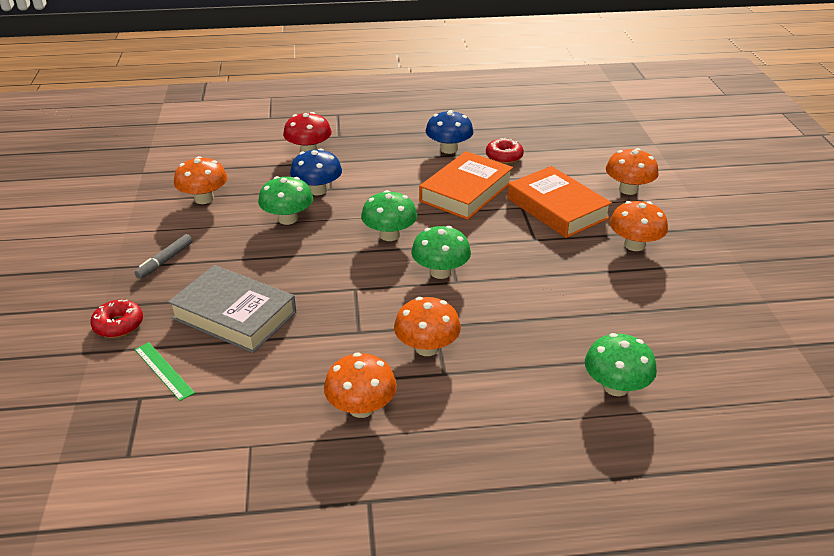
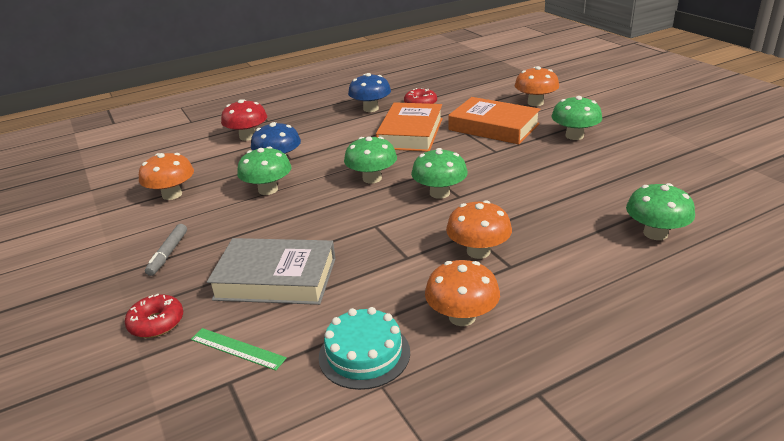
camera: 20 degrees left, 5 degrees down
(256, 412) = (364, 354): none -> turquoise cake
(634, 245) = (574, 136): orange mushroom -> green mushroom

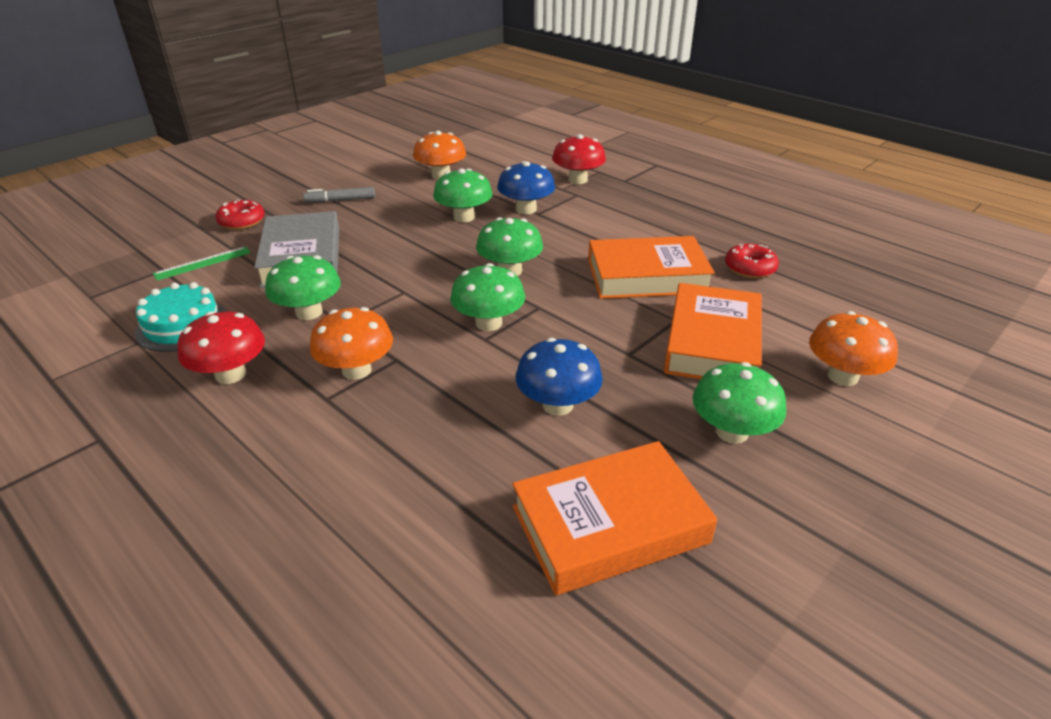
camera: 70 degrees right, 5 degrees up
(237, 348) = (203, 263): green ruler -> green ruler turned 45 degrees clockwise
(371, 109) = (704, 235): blue mushroom -> blue mushroom (557, 405)
(462, 317) = (230, 374): orange mushroom -> red mushroom
(643, 177) = (609, 524): none -> orange book
(655, 233) = (421, 539): green mushroom -> green mushroom (309, 312)

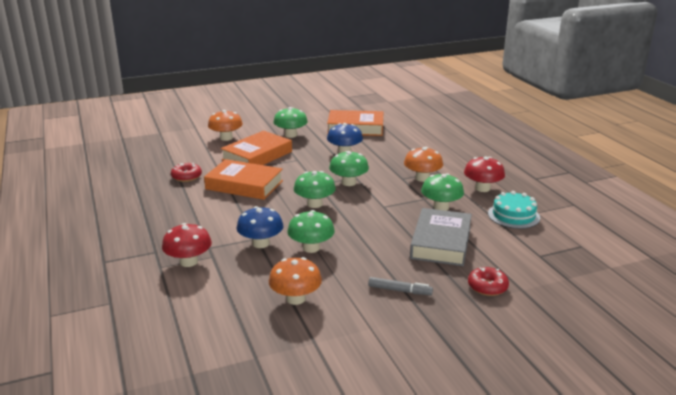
camera: 155 degrees left, 10 degrees down
(203, 263) = (511, 254): green ruler -> none

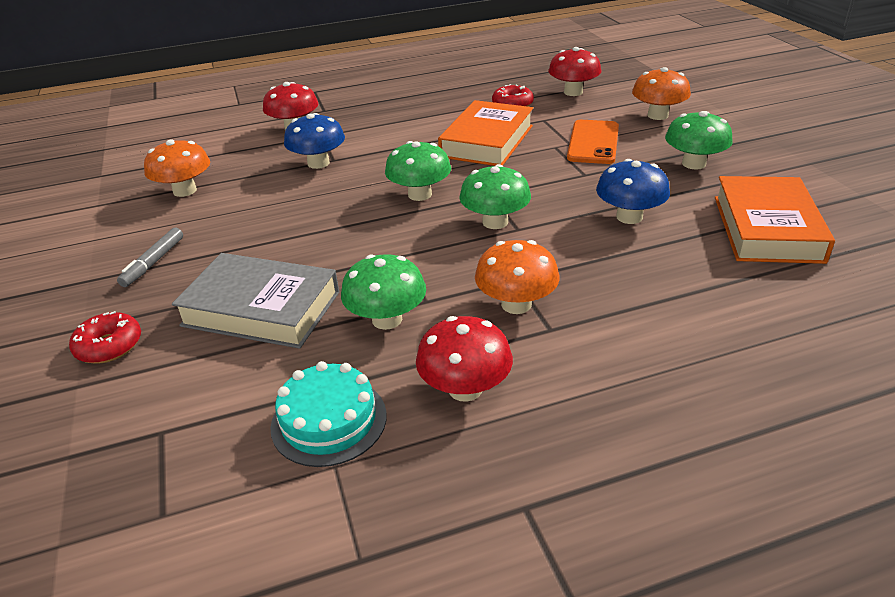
camera: 95 degrees right, 10 degrees up
(176, 158) = (573, 92): none -> red mushroom
(257, 156) = (593, 142): orange book -> orange phone
(311, 248) = (293, 196): green mushroom -> none

